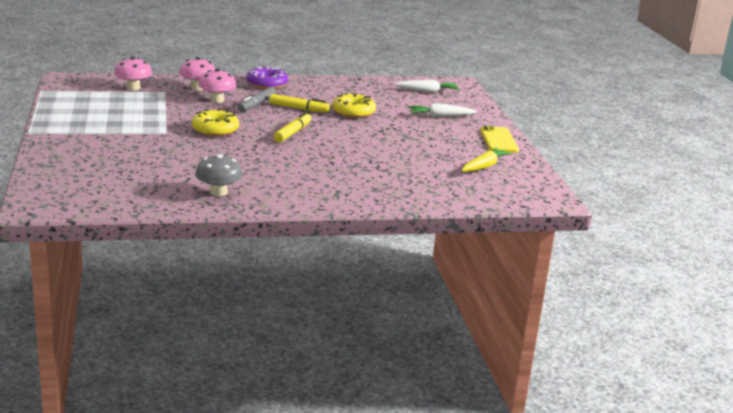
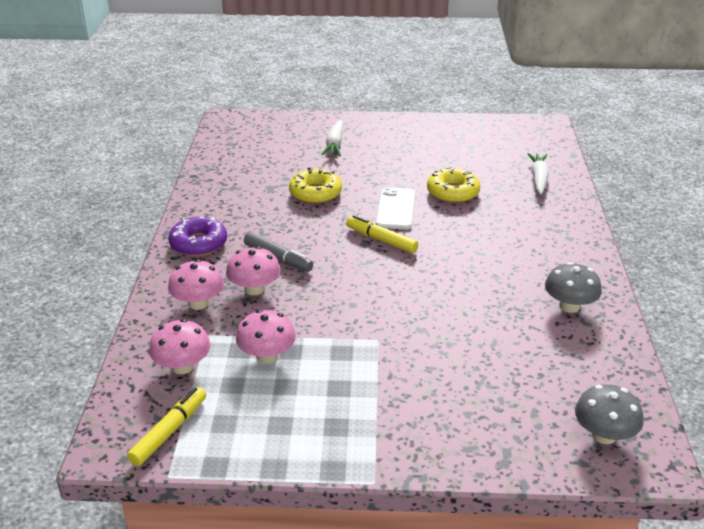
camera: 75 degrees left, 10 degrees up
(64, 194) = (604, 435): none -> grey mushroom
(145, 105) = (267, 356): none -> pink mushroom
(215, 130) = (369, 297): yellow donut -> yellow donut (452, 192)
(299, 108) = (298, 228): yellow marker -> yellow marker (169, 431)
(342, 137) = (395, 209): none -> white phone
(427, 91) = (252, 140): white carrot -> white carrot (538, 178)
(484, 166) = (474, 142): yellow carrot -> none
(498, 140) = (405, 125): yellow phone -> none

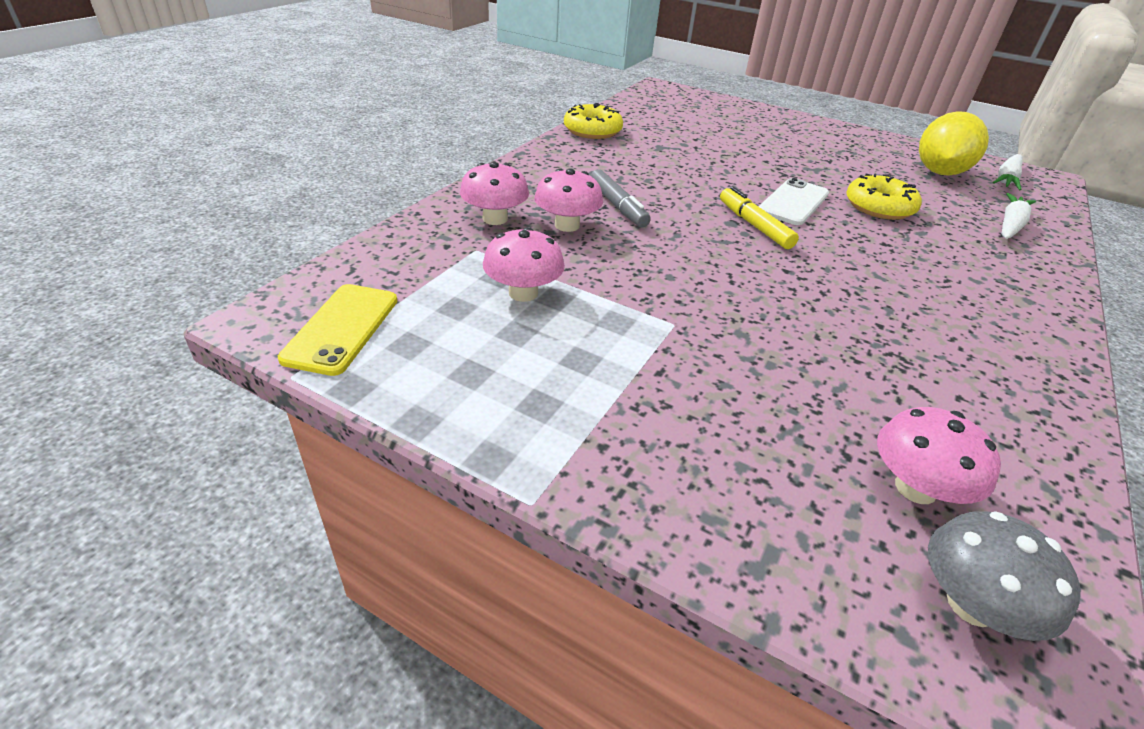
camera: 25 degrees right, 5 degrees up
(169, 431) = (342, 328): yellow marker -> yellow phone
(182, 366) = (421, 270): pink mushroom -> pink mushroom (915, 488)
(198, 244) = (544, 170): purple donut -> none
(315, 193) = (707, 164): yellow donut -> yellow donut (592, 130)
(334, 144) = (760, 131): white carrot -> white carrot (1006, 179)
(477, 144) = (939, 172): none -> yellow lemon
(569, 306) = (991, 382): grey mushroom -> none

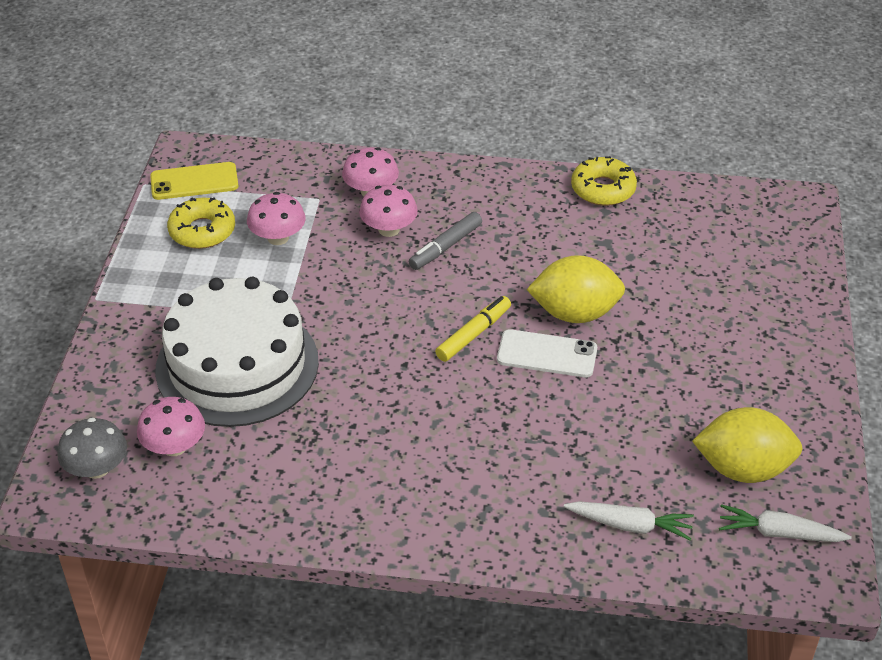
camera: 70 degrees right, 5 degrees up
(744, 179) = (575, 313): none -> yellow lemon
(753, 384) = (237, 365): none -> white cake
(879, 207) = (589, 417): yellow donut -> yellow donut (202, 231)

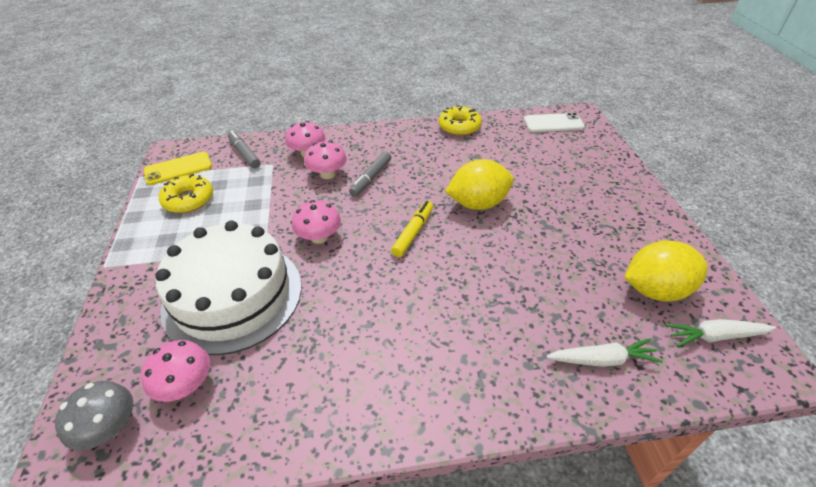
camera: 15 degrees left, 0 degrees up
(278, 238) = (248, 194): pink mushroom -> pink mushroom (319, 237)
(284, 175) = (244, 154): none -> grey marker
(547, 354) = (472, 235): white phone -> white phone (553, 123)

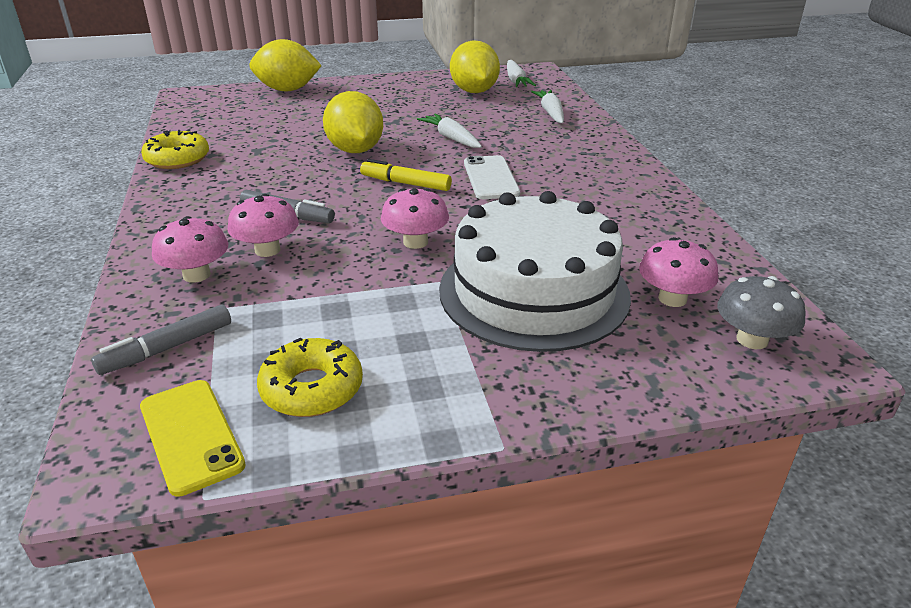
camera: 95 degrees left, 10 degrees down
(510, 264) = (451, 138): none -> white carrot
(553, 123) = (201, 108): white phone -> white phone (490, 178)
(609, 159) = (287, 90): none -> yellow lemon

